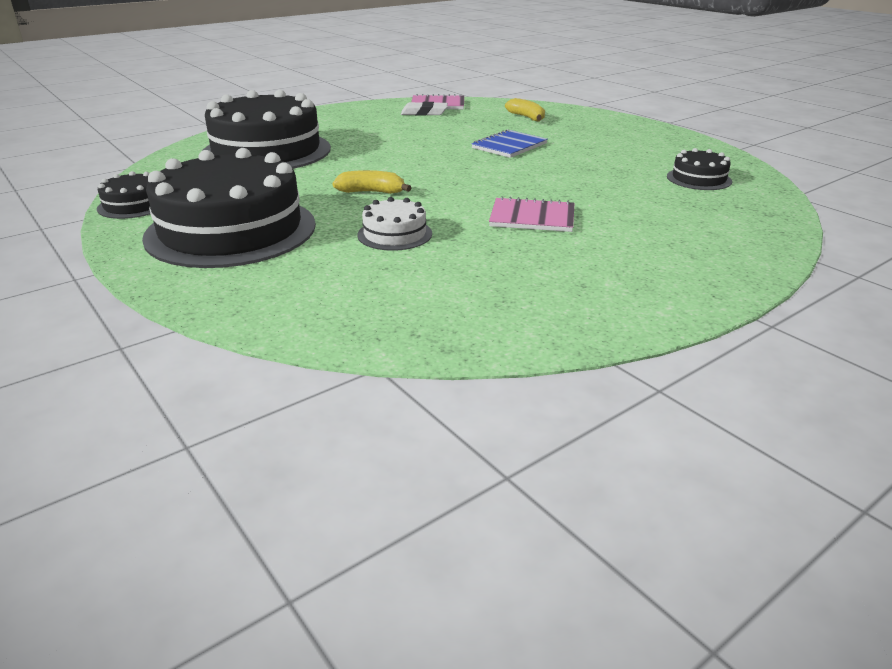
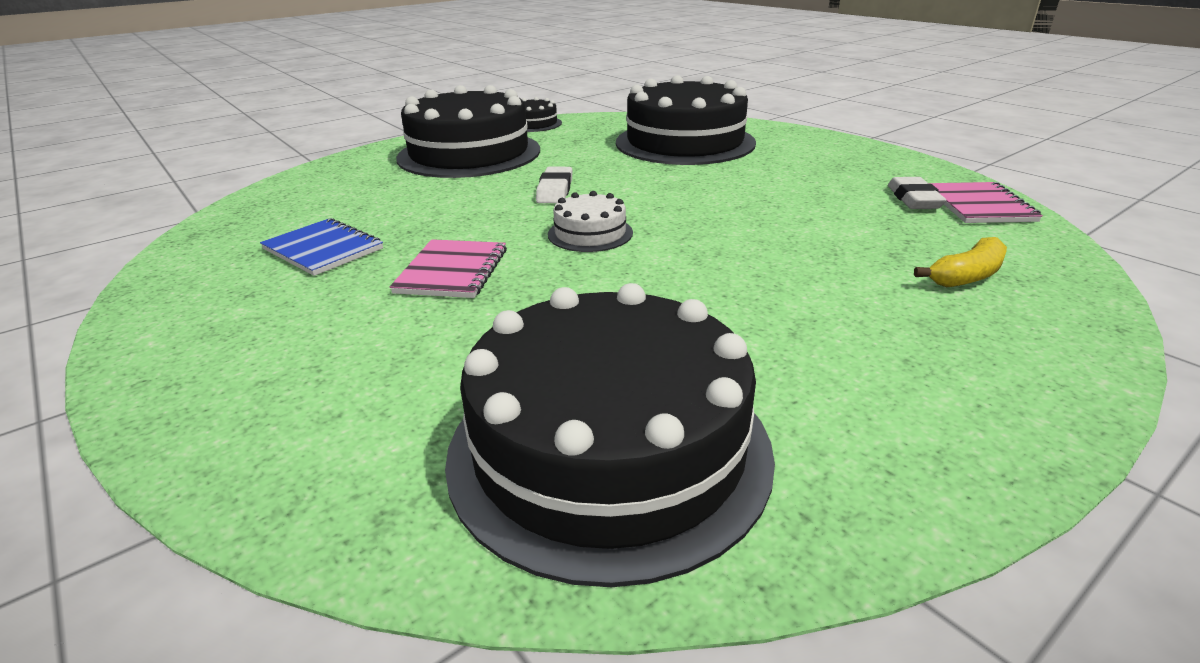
camera: 90 degrees right, 0 degrees up
(371, 192) = (555, 190): yellow banana -> white eraser
(394, 234) = (433, 206): white cake -> white cake (590, 233)
(509, 146) = (763, 259): blue notebook -> blue notebook (323, 249)
(699, 179) = (609, 449): black cake -> black cake, size x2.25

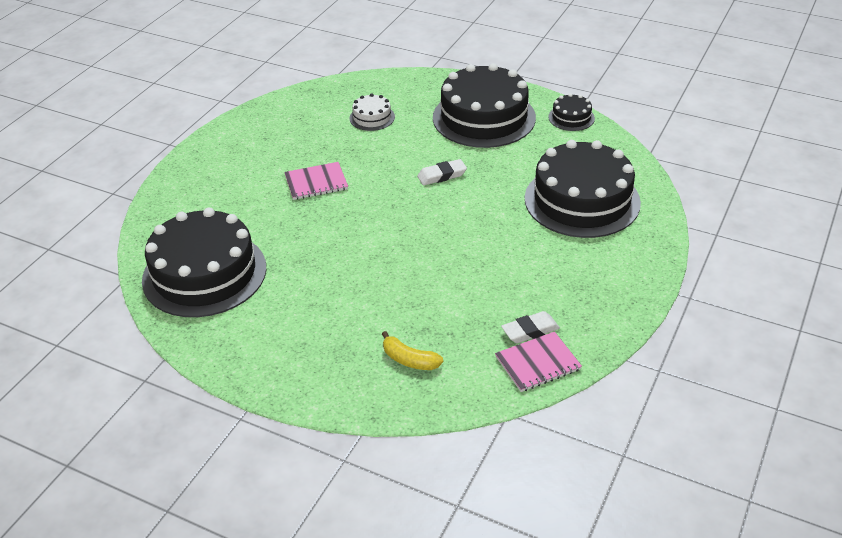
camera: 65 degrees right, 10 degrees up
(323, 249) = (317, 134): blue notebook -> none
(590, 233) = (386, 210): white cake -> white cake (372, 117)

